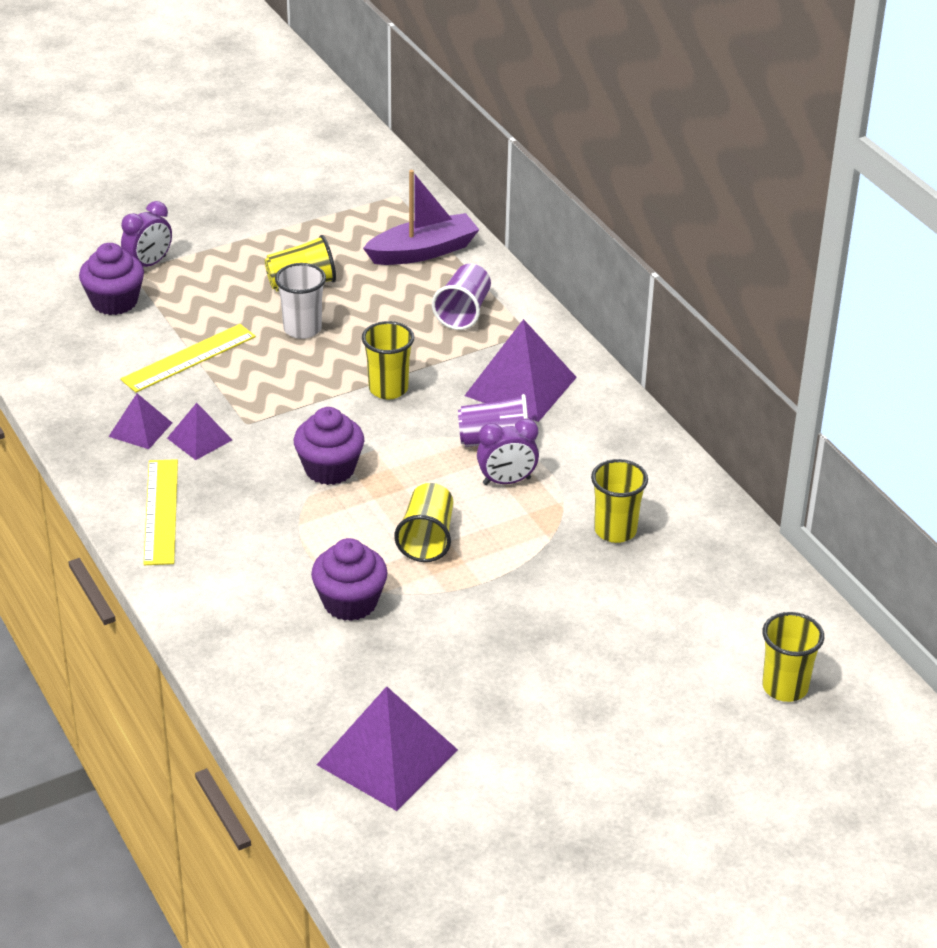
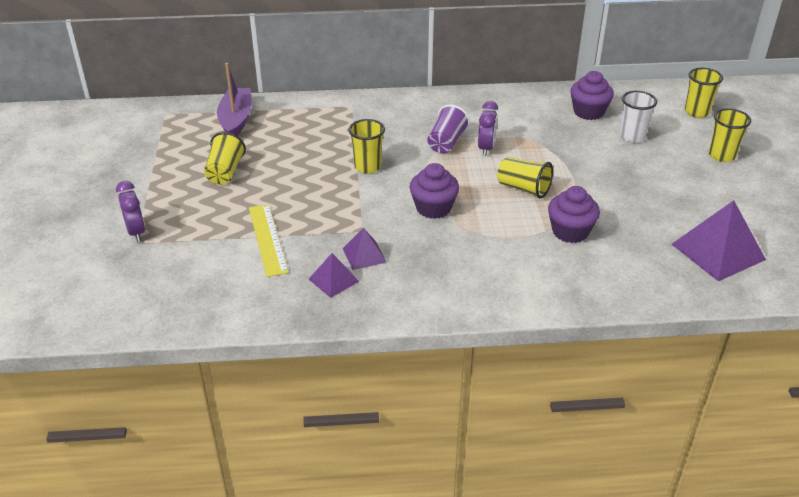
camera: 65 degrees left, 0 degrees up
(114, 302) = (167, 259): purple cupcake -> purple cupcake (588, 112)
(161, 511) = (434, 291): yellow ruler -> none
(302, 329) = (276, 184): white cup -> white cup (632, 136)
(463, 312) = (312, 122): purple cup -> none
(520, 386) = (400, 121): purple pyramid -> none
(615, 531) = (550, 126): yellow cup -> yellow cup (722, 155)

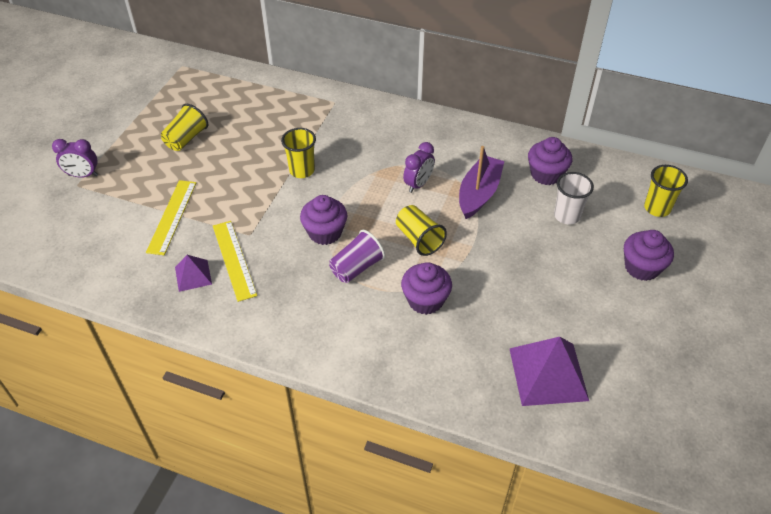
camera: 25 degrees right, 10 degrees up
(136, 232) = (83, 175): purple clock -> purple clock turned 90 degrees clockwise
(236, 120) = (231, 88): purple boat -> purple boat (479, 193)
(364, 255) = (234, 260): purple pyramid -> yellow ruler
(446, 143) = (387, 167): purple cup -> purple cup (356, 268)
(722, 155) = (642, 267): yellow cup -> purple cupcake

